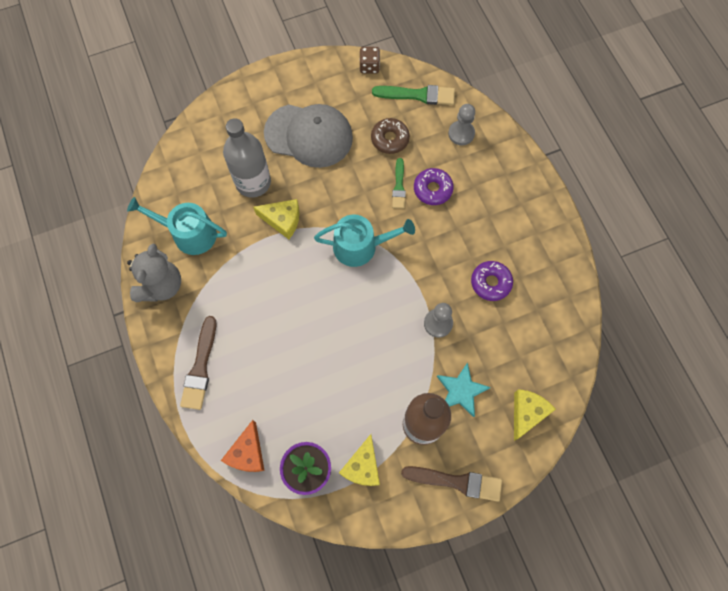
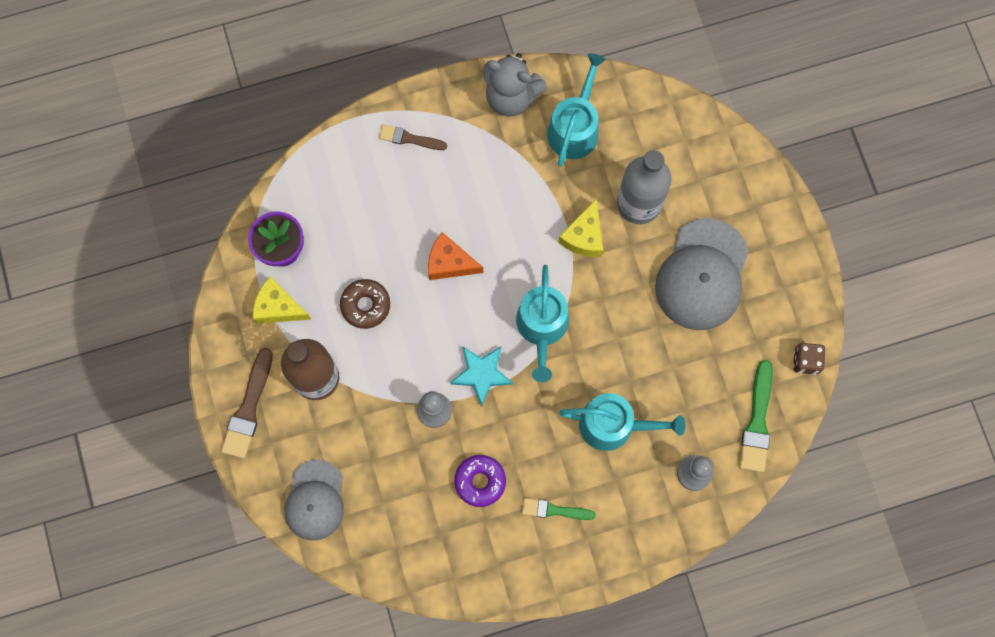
camera: 95 degrees right, 5 degrees up
(200, 367) = (409, 138): brown brush -> brown brush, size x0.64
(248, 453) = (308, 186): orange cheese -> orange cheese (449, 263)
(390, 139) = (691, 377): brown donut -> brown donut (365, 305)
(399, 186) = (621, 382): green brush -> green brush (554, 510)
(432, 189) = (614, 425): purple donut -> turquoise watering can
(461, 390) = (350, 427): turquoise star -> turquoise star (481, 374)
(527, 413) = (315, 500): yellow cheese -> grey cap

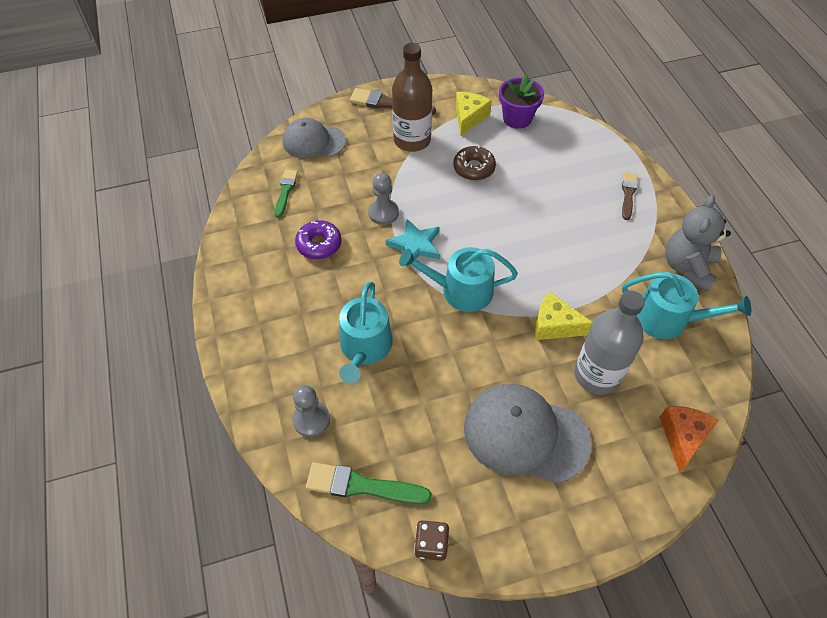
camera: 90 degrees right, 20 degrees down
(449, 263) = (516, 222): orange cheese -> orange cheese (682, 437)
(554, 510) = (287, 298): green brush -> green brush (285, 191)

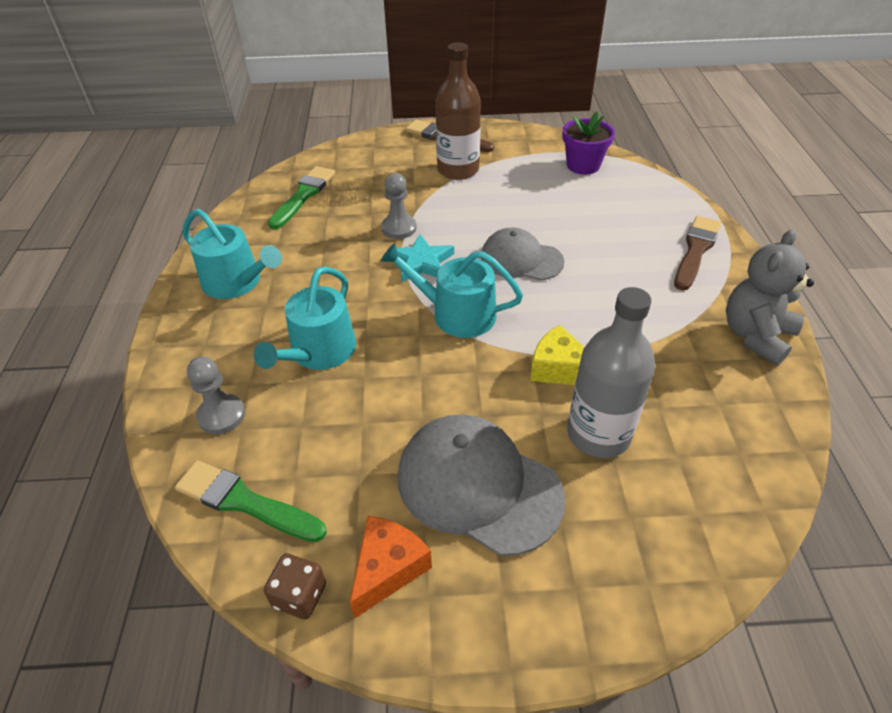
camera: 15 degrees right, 10 degrees down
(285, 191) = (303, 195): green brush -> green brush, size x1.56
(314, 141) = (353, 158): grey cap -> grey cap (521, 259)
(319, 244) = (315, 246): purple donut -> none
(469, 118) = (528, 158): yellow cheese -> none
(474, 168) = (517, 202): brown donut -> none
(628, 194) = (696, 250): brown brush -> brown brush, size x1.56
(668, 319) = (715, 388): turquoise watering can -> turquoise watering can (237, 282)
(682, 437) = (700, 535): orange cheese -> orange cheese (388, 569)

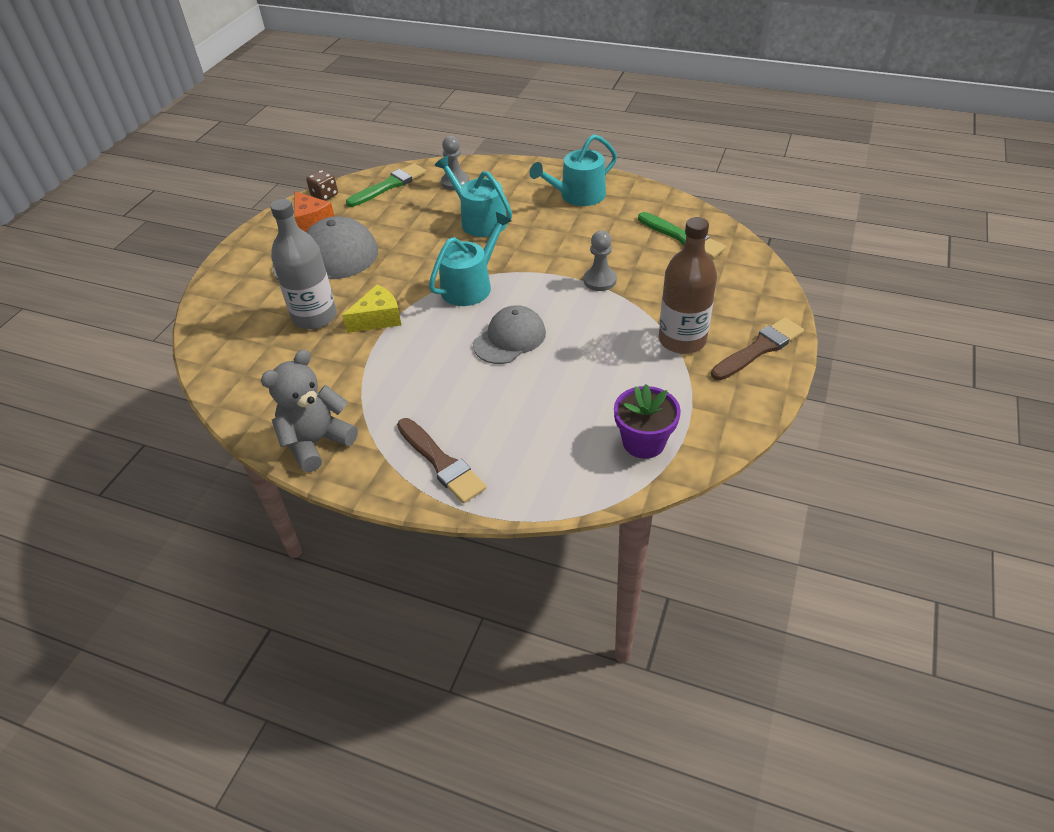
camera: 115 degrees right, 0 degrees up
(421, 262) = (543, 282): turquoise star -> none
(755, 336) = (316, 442): grey teddy bear -> grey teddy bear turned 105 degrees counterclockwise

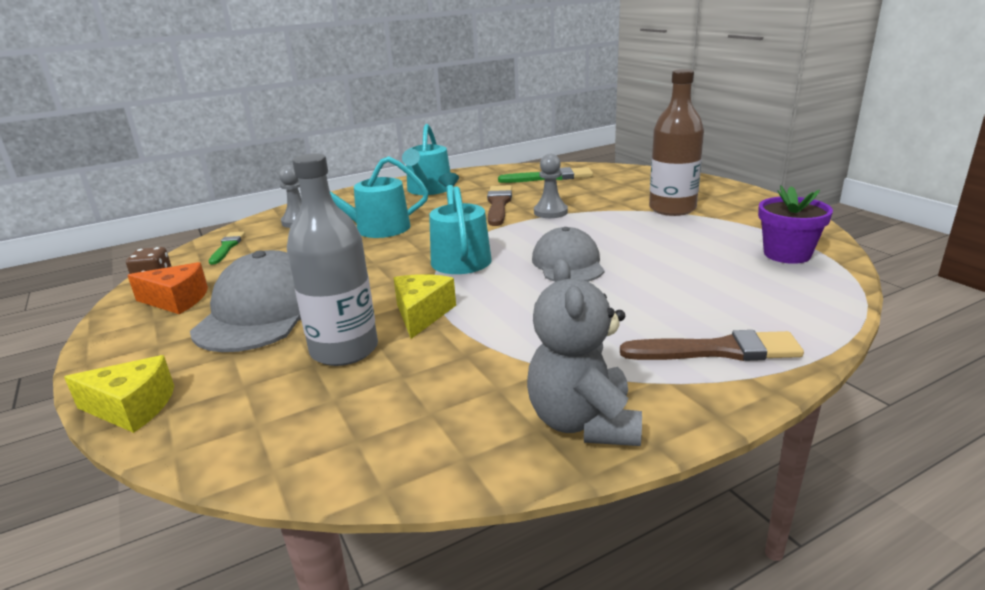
camera: 50 degrees left, 20 degrees down
(213, 289) = (132, 408): none -> yellow cheese
(389, 185) = (227, 247): green brush -> green brush, size x0.64
(759, 349) = (717, 192): brown brush -> brown brush (498, 204)

